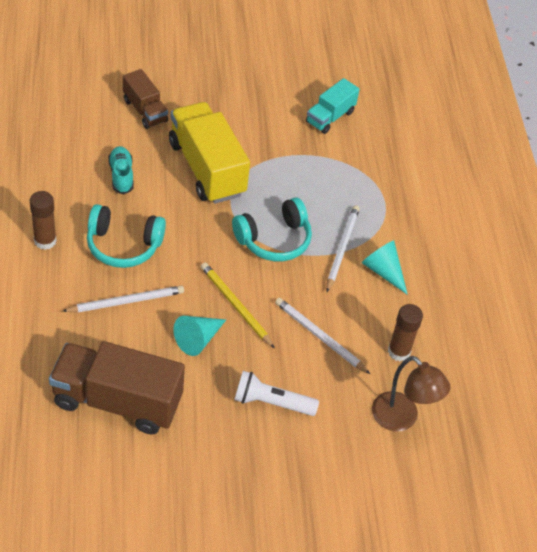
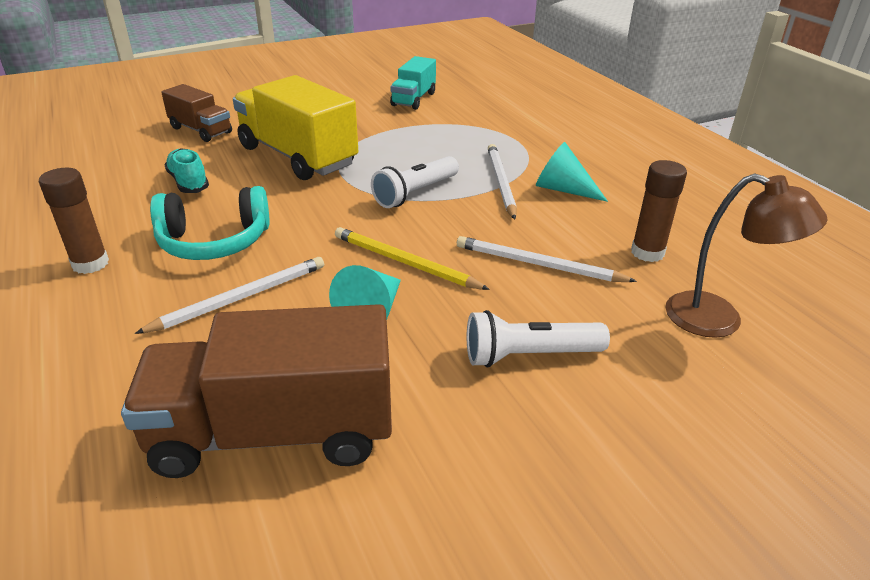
camera: 15 degrees left, 15 degrees down
(274, 240) = (415, 193): turquoise headphones -> white flashlight

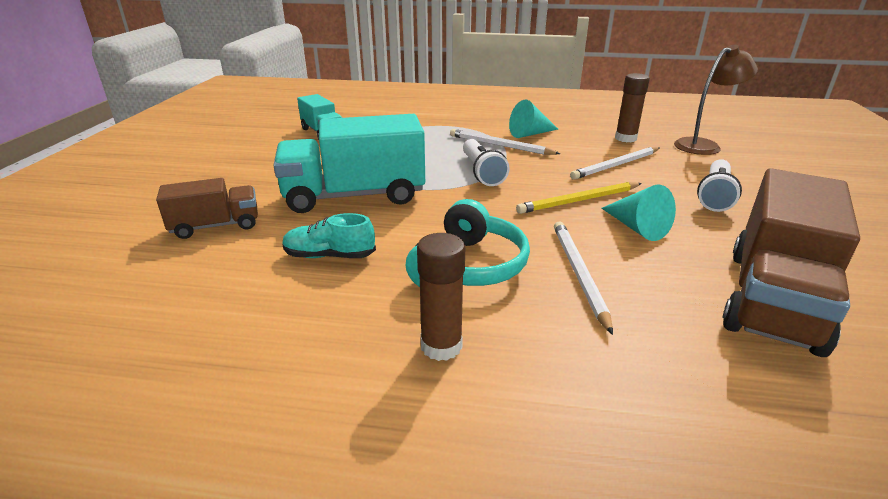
camera: 55 degrees left, 5 degrees down
(297, 156) = (354, 196): yellow truck -> turquoise truck

